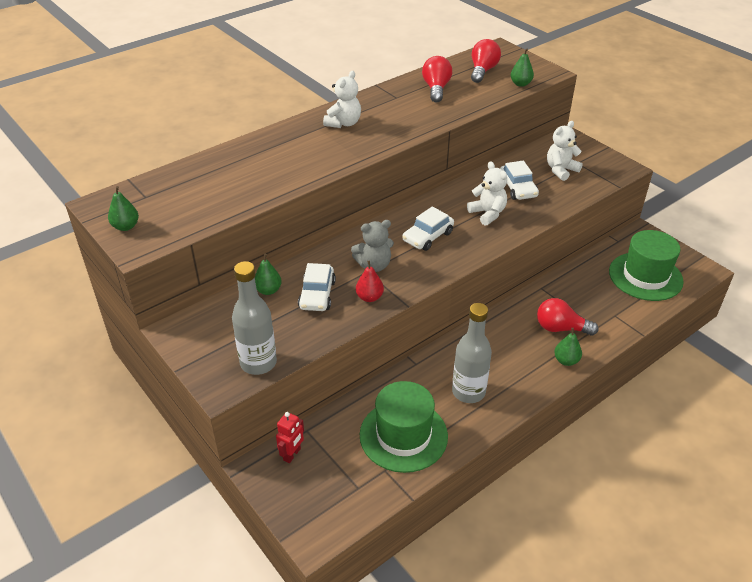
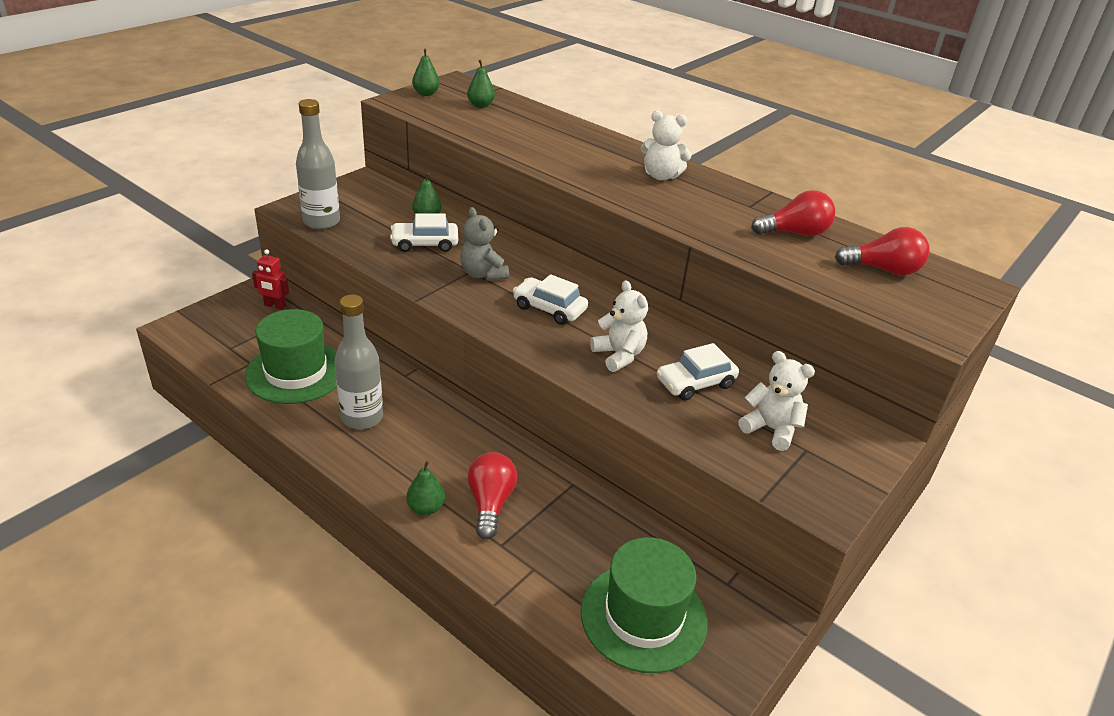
camera: 75 degrees right, 5 degrees down
(369, 297) = (426, 275): red pear -> none
(487, 214) = (619, 355): white teddy bear -> white teddy bear turned 75 degrees counterclockwise
(520, 84) = (870, 303): green pear -> green pear (480, 105)

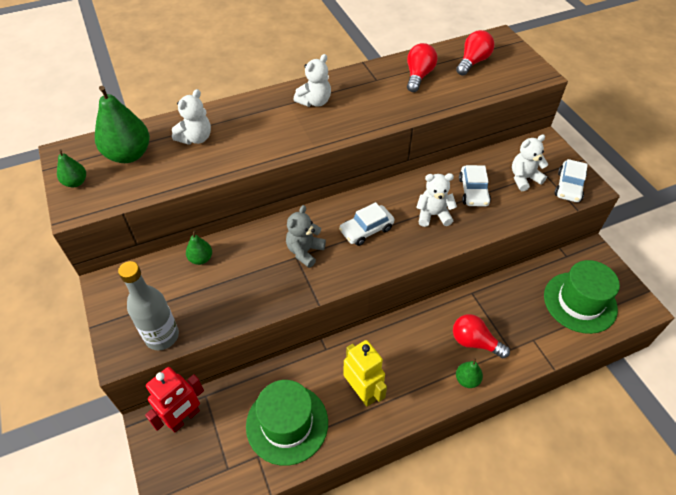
camera: 60 degrees left, 15 degrees up
(275, 306) = (184, 418): red robot -> red robot, size x1.68
(362, 418) = (362, 391): grey bottle -> yellow robot
(425, 244) = (241, 273): white car -> white car (569, 186)
(480, 105) = (129, 155): green pear -> green pear, size x1.96
(483, 274) = (305, 251): grey teddy bear -> grey teddy bear turned 120 degrees clockwise
(534, 128) = (196, 138): none -> white teddy bear

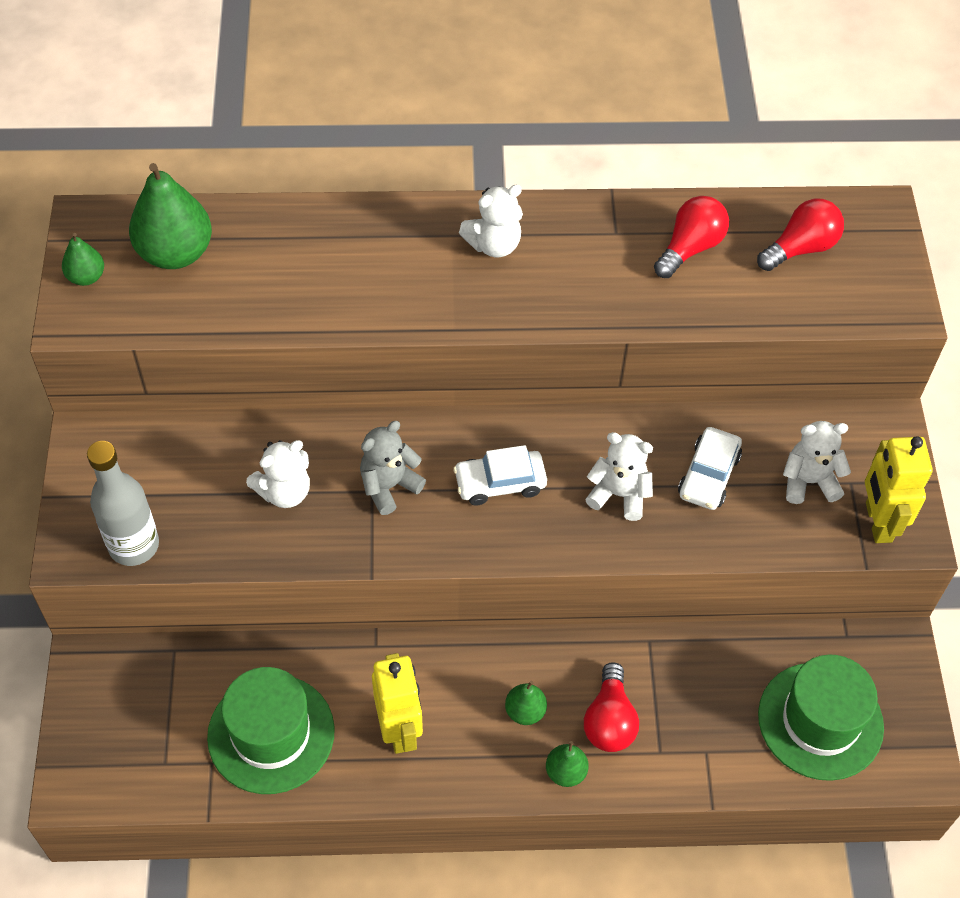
camera: 20 degrees right, 5 degrees up
(184, 418) = (133, 671): red robot -> none
(196, 138) = (283, 255): white teddy bear -> white teddy bear (284, 492)
(201, 259) = (232, 445): green pear -> green pear (525, 711)
(474, 342) = (609, 720): red light bulb -> red light bulb turned 135 degrees counterclockwise
(569, 186) = (878, 522): white car -> yellow robot

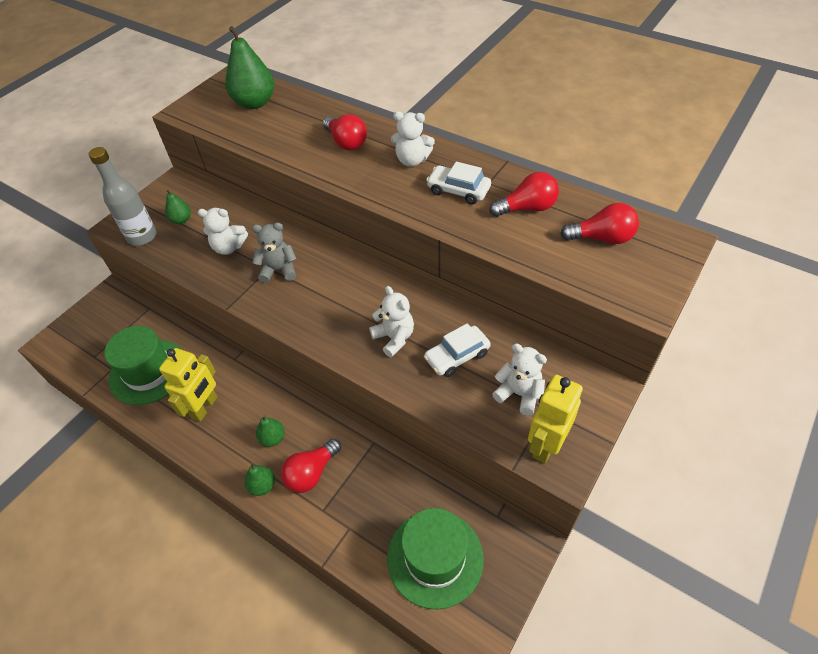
camera: 40 degrees right, 5 degrees down
(86, 277) = (207, 97): green pear -> green pear (181, 220)
(379, 258) = (346, 142): none -> red light bulb
(500, 483) = (335, 297): white car -> white car (458, 190)

